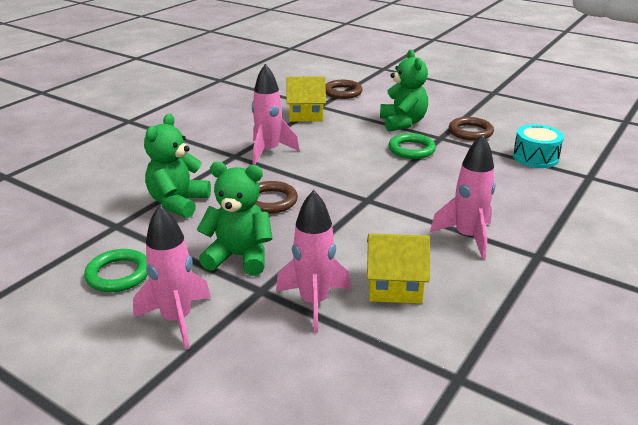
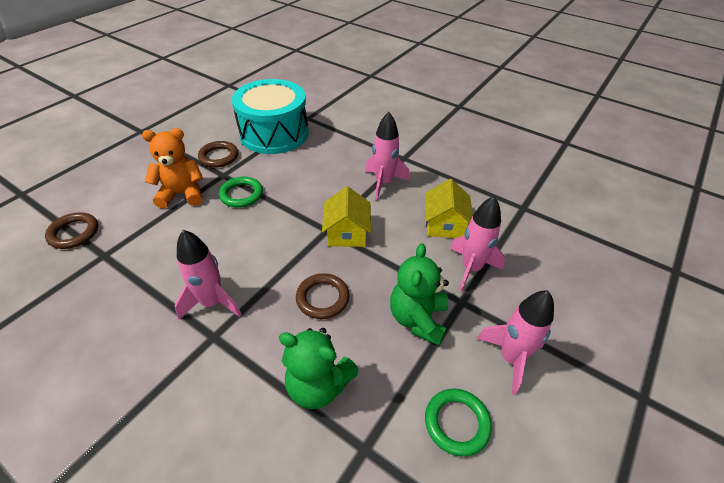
camera: 90 degrees left, 15 degrees up
(306, 114) = (124, 268): yellow house -> yellow house (347, 233)
(402, 123) = (182, 194): green teddy bear -> orange teddy bear
(535, 157) = (274, 133): turquoise drum -> turquoise drum, size x2.00

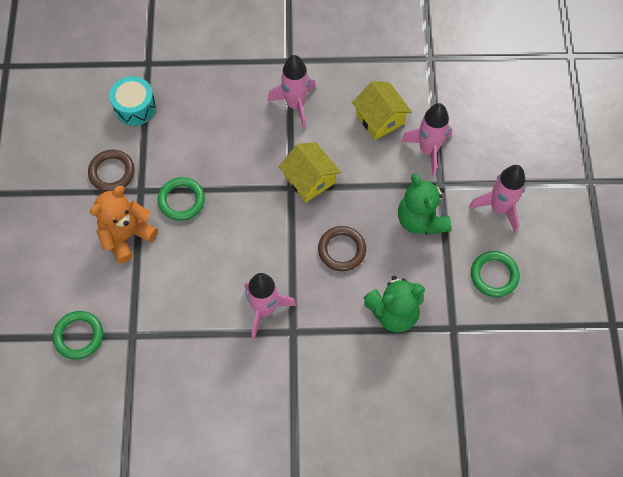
camera: 35 degrees left, 20 degrees up
(74, 233) = (79, 336): brown ring -> green ring
(274, 133) = (135, 107): turquoise drum -> turquoise drum, size x0.50

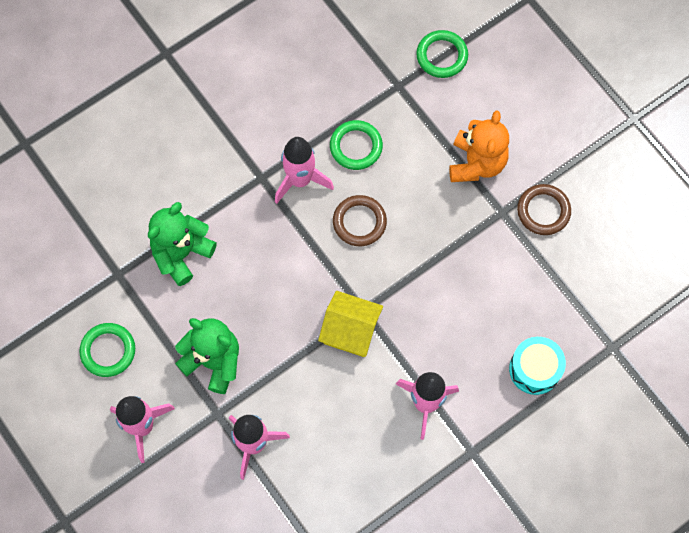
camera: 145 degrees right, 5 degrees up
(135, 107) = (581, 290): turquoise drum -> turquoise drum (535, 369)
(181, 200) = (455, 228): green ring -> green ring (356, 147)
(342, 250) = (269, 280): brown ring -> brown ring (359, 222)
(380, 119) = (327, 447): yellow house -> none

